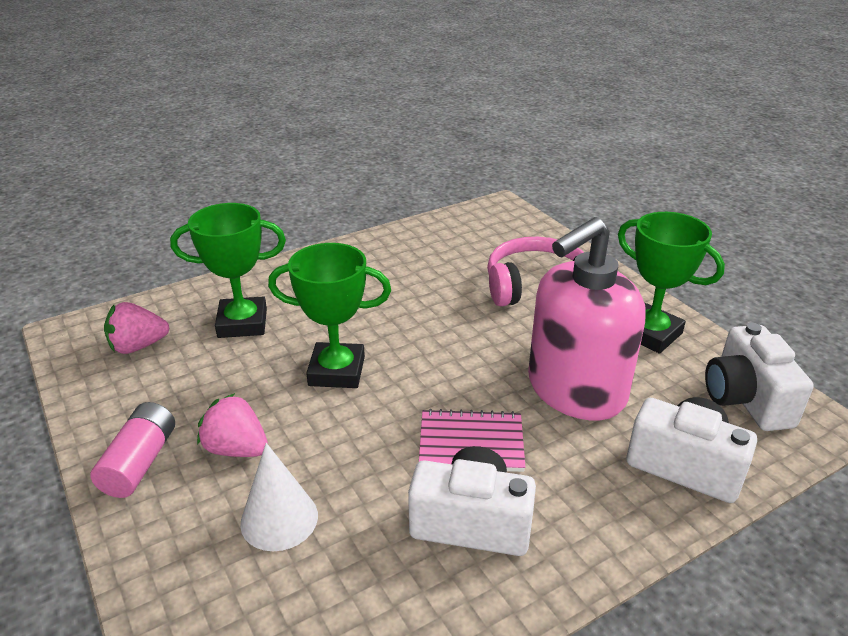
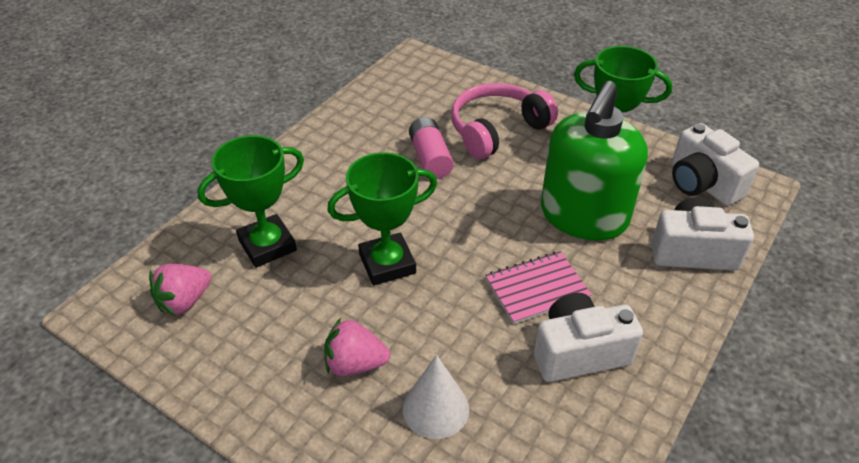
camera: 25 degrees left, 10 degrees up
(140, 462) = (280, 408): pink battery -> pink battery (430, 158)
(575, 390) = (583, 216): pink soap dispenser -> green soap dispenser

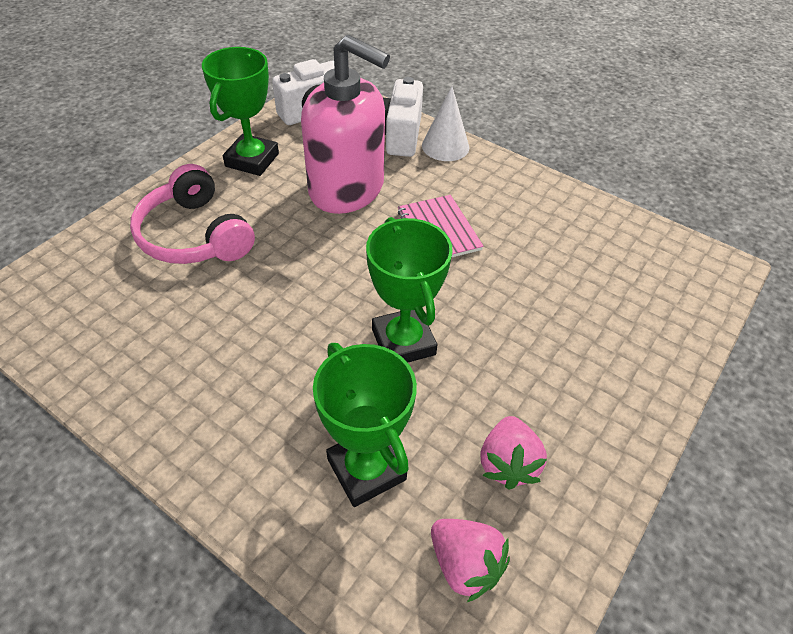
camera: 90 degrees left, 5 degrees up
(355, 364) = (540, 370): pink strawberry -> pink strawberry (507, 463)
(430, 158) = (230, 297): pink battery -> none
(436, 408) = (579, 309): white cone -> white cone (445, 146)
(579, 352) = (508, 214): white camera -> none
(583, 216) = (347, 189): green soap dispenser -> pink soap dispenser

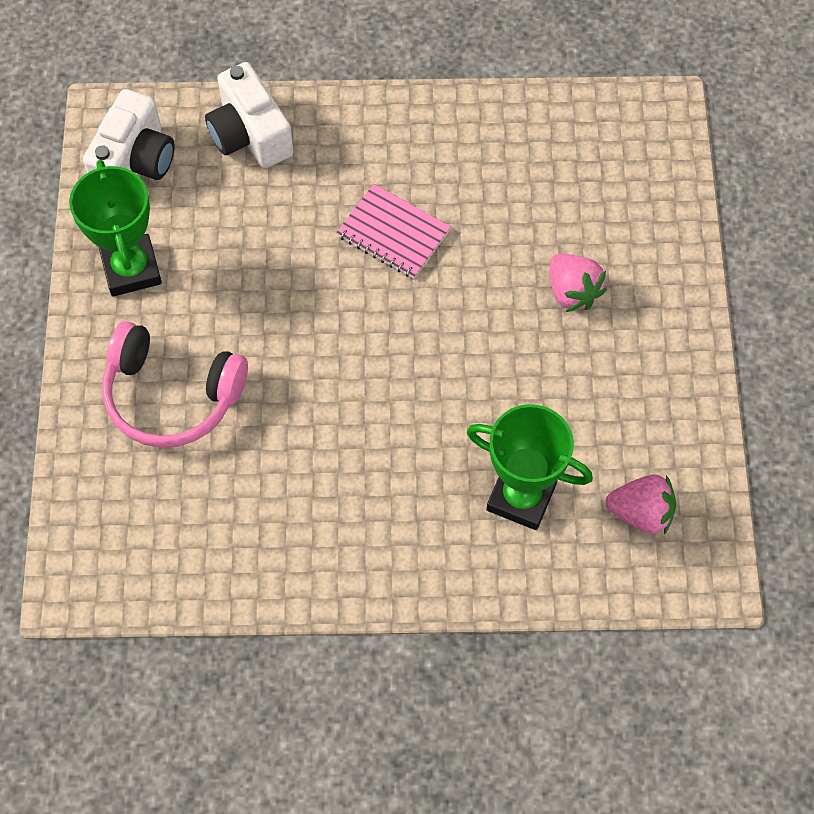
camera: 35 degrees left, 15 degrees up
(347, 189) = (264, 241): pink soap dispenser -> none
(403, 342) = (459, 372): green trophy -> none
(445, 146) = (312, 117): white cone -> none
(507, 463) = (616, 419): pink strawberry -> pink strawberry (572, 292)

